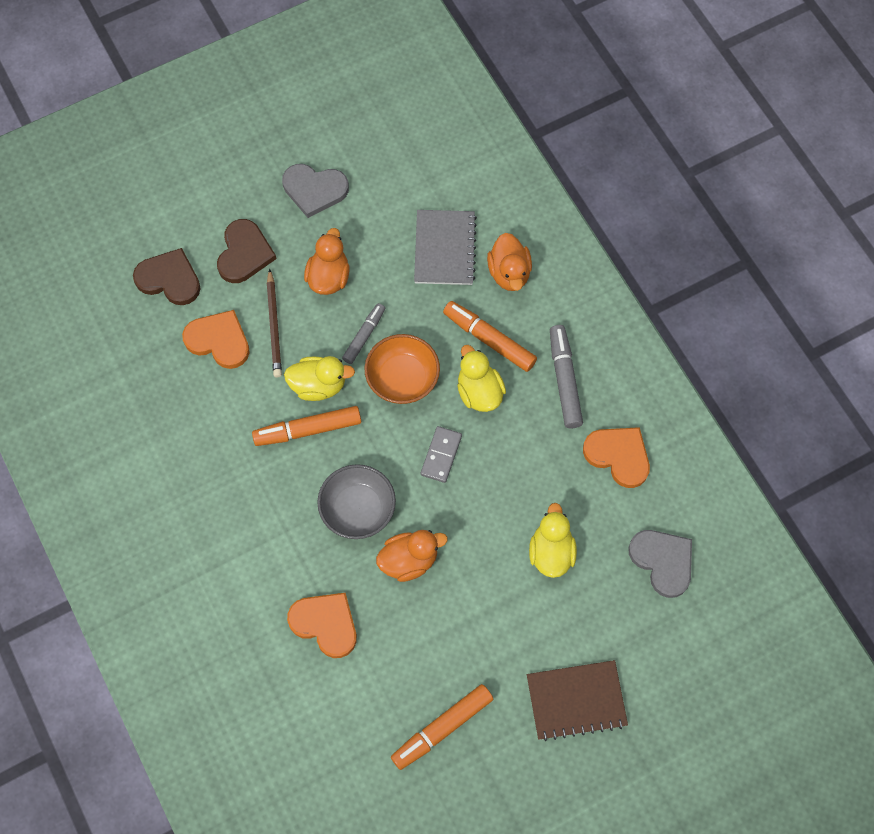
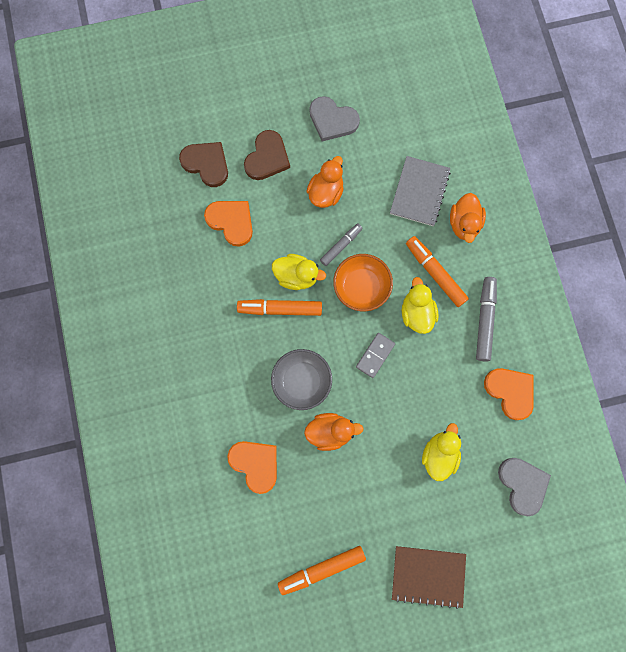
camera: 15 degrees right, 10 degrees up
(274, 326) = (275, 221): brown pencil -> none

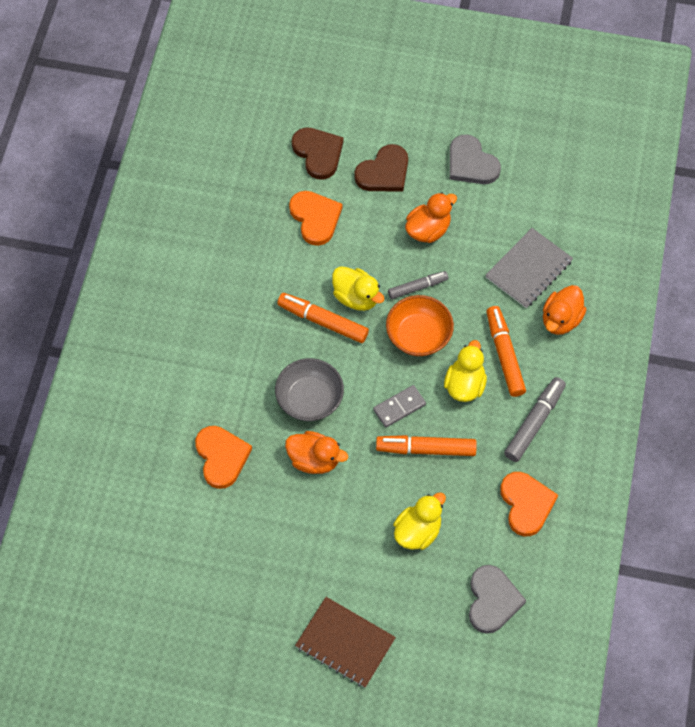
camera: 25 degrees right, 15 degrees down
(321, 569) = (238, 586): orange marker -> orange marker (426, 449)

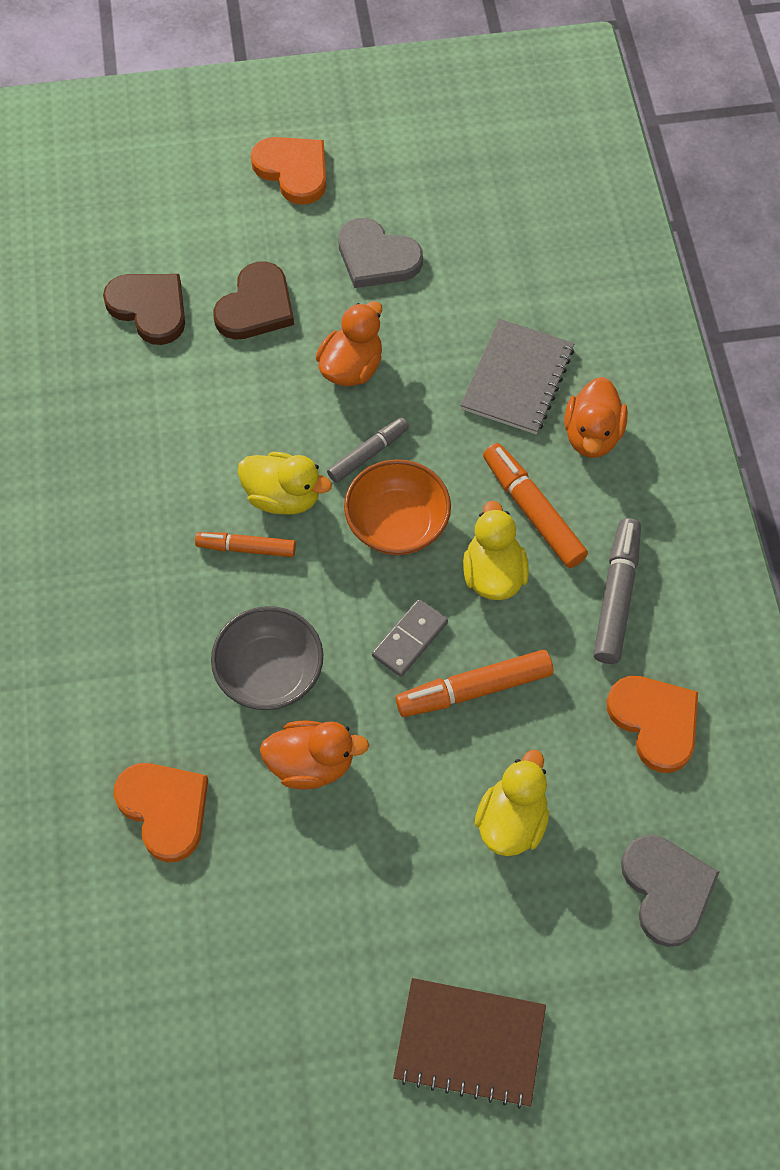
camera: 20 degrees left, 0 degrees up
(315, 218) = (179, 401): orange heart -> orange heart (293, 170)
(323, 321) = (246, 548): orange marker -> orange marker, size x0.65

